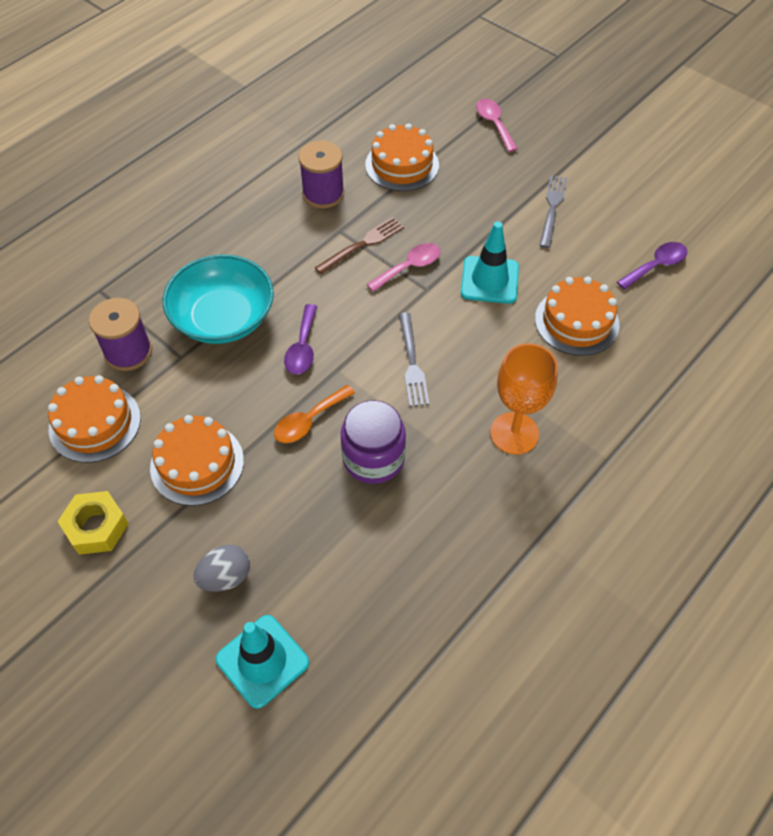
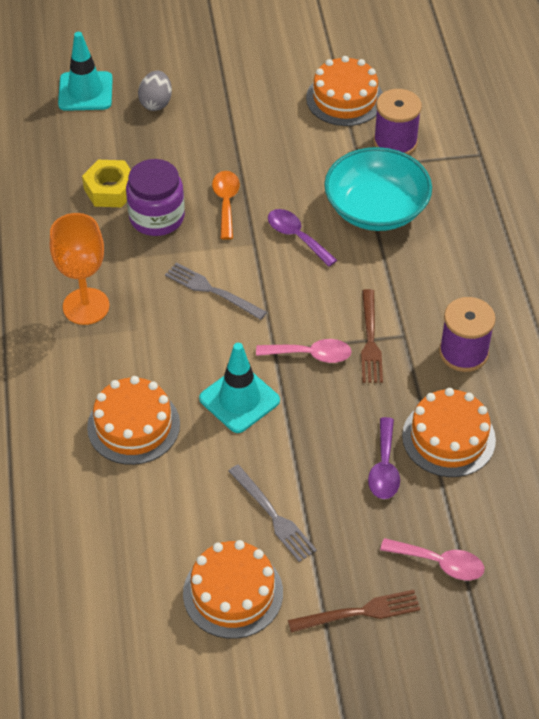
camera: 130 degrees right, 5 degrees down
(96, 527) = (258, 65): yellow nut -> yellow nut (110, 190)
(197, 464) = (254, 130): orange cake -> orange cake (233, 593)
(409, 267) = (311, 355): pink spoon -> pink spoon turned 90 degrees counterclockwise
(564, 137) = (359, 612): none -> brown fork
(656, 266) = (123, 538): purple spoon -> purple spoon (384, 468)

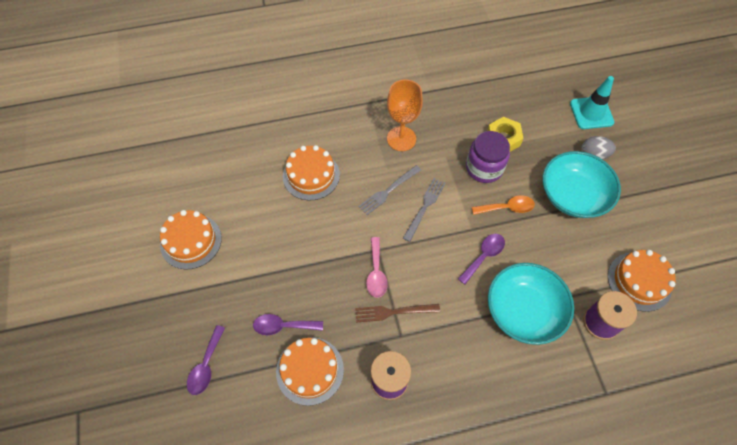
camera: 85 degrees right, 10 degrees up
(216, 134) = (573, 195): none -> turquoise bowl
(239, 399) = (334, 232): turquoise traffic cone -> none
(273, 516) = (245, 259): grey fork -> grey fork (388, 191)
(359, 612) = (172, 315): brown fork -> none
(440, 563) = (206, 366): pink spoon -> purple spoon

